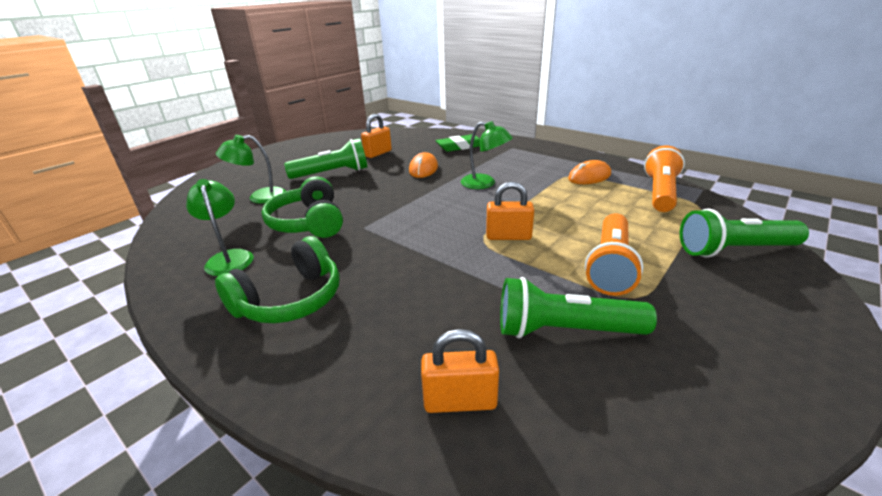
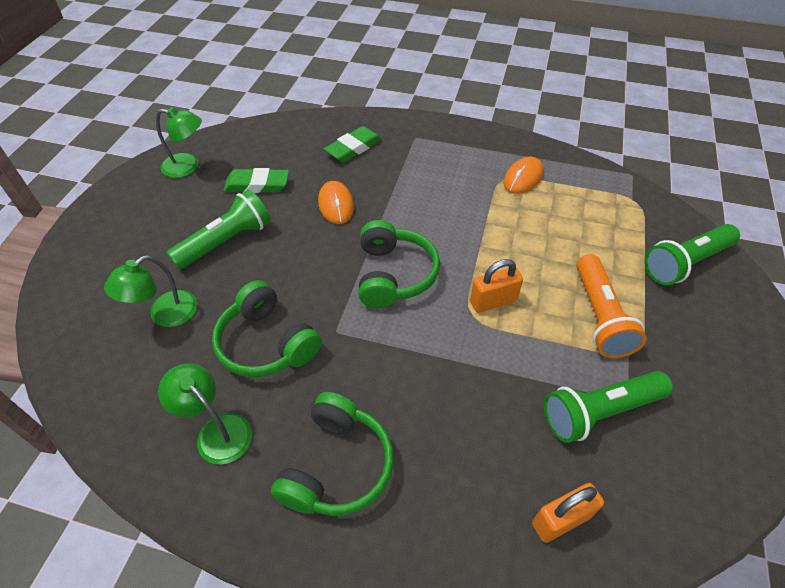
camera: 25 degrees left, 20 degrees up
(378, 153) = (257, 185): orange padlock -> green eraser
(435, 207) = (394, 275): none -> green headphones
(484, 184) = (422, 217): green lamp -> green lamp (188, 167)
(660, 192) = (598, 190): orange flashlight -> none

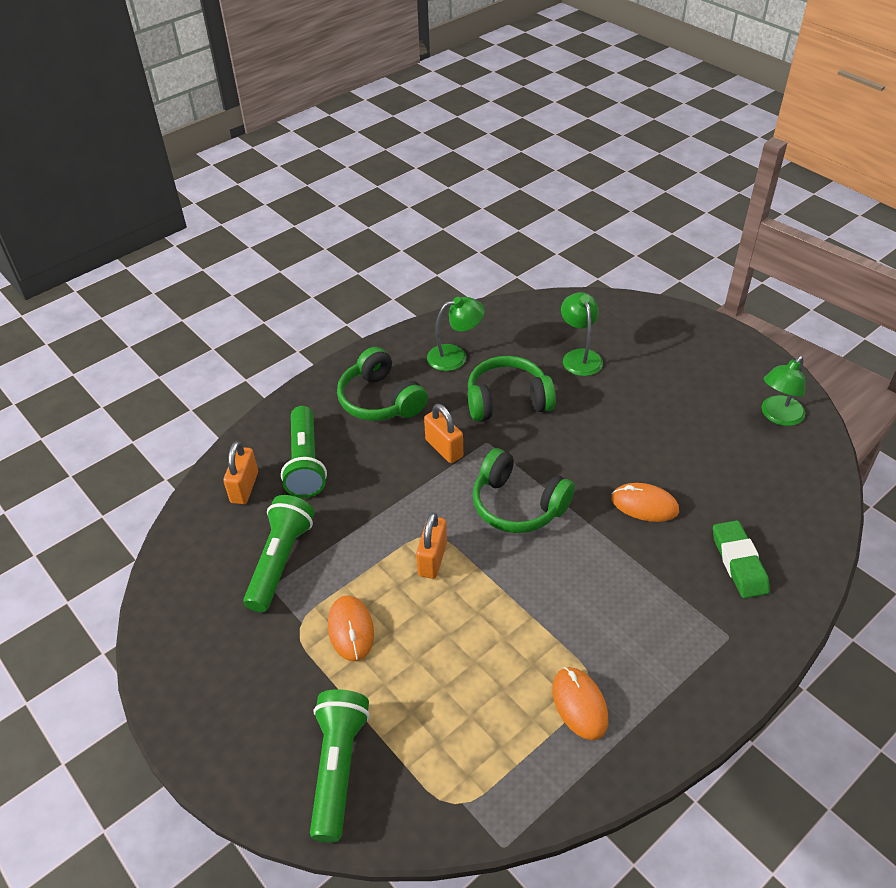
camera: 125 degrees right, 5 degrees down
(226, 241) = (642, 411): green flashlight -> green flashlight (305, 463)
(257, 185) = (715, 457): green eraser -> none
(368, 361) = (444, 448): none -> orange padlock
(599, 316) = (351, 629): orange flashlight -> orange mouse

